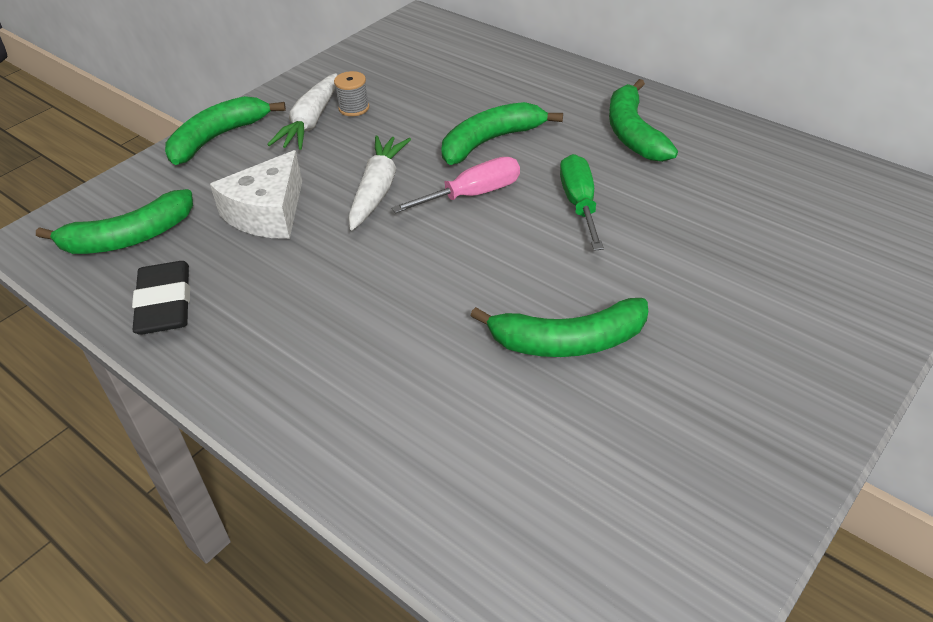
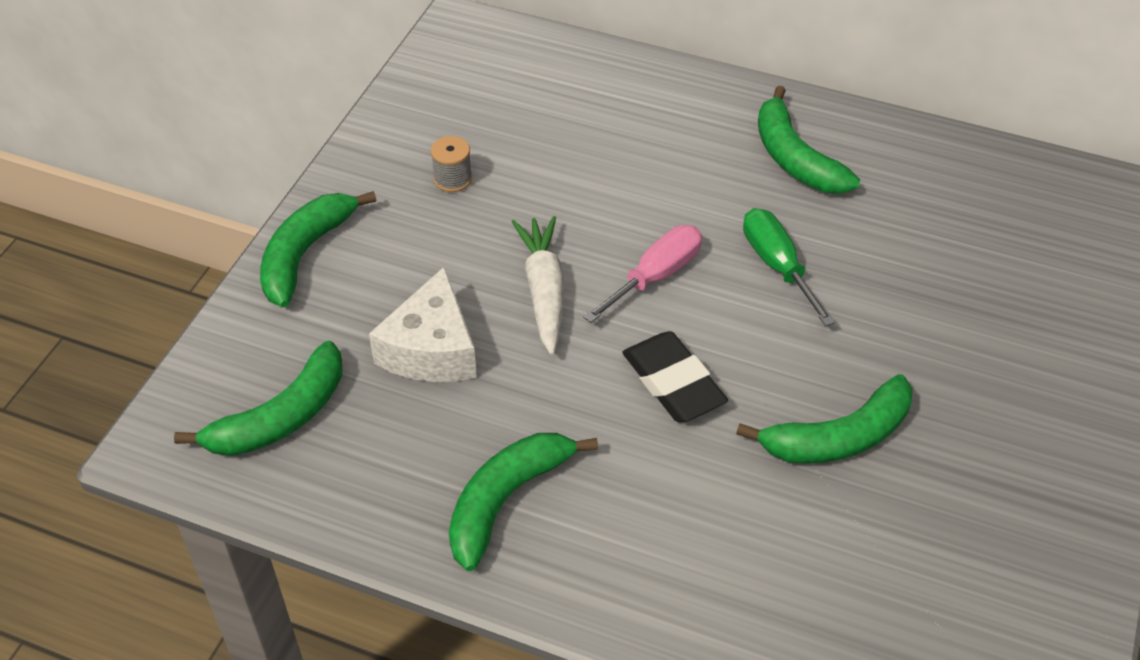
camera: 20 degrees left, 5 degrees up
(165, 303) = (380, 493): black eraser -> black eraser (673, 382)
(311, 122) = (410, 209): white carrot -> none
(491, 141) = (641, 198): green banana -> green banana (506, 500)

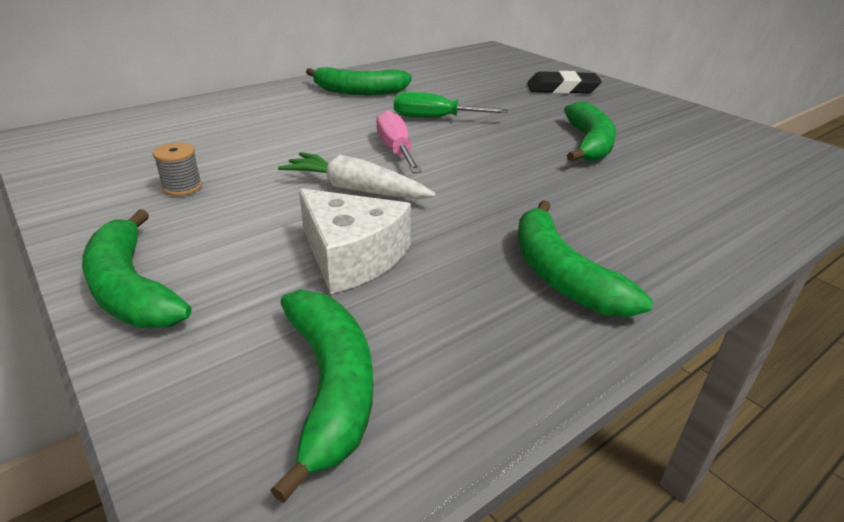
camera: 60 degrees left, 15 degrees down
(673, 382) = (498, 173): black eraser -> black eraser (562, 88)

